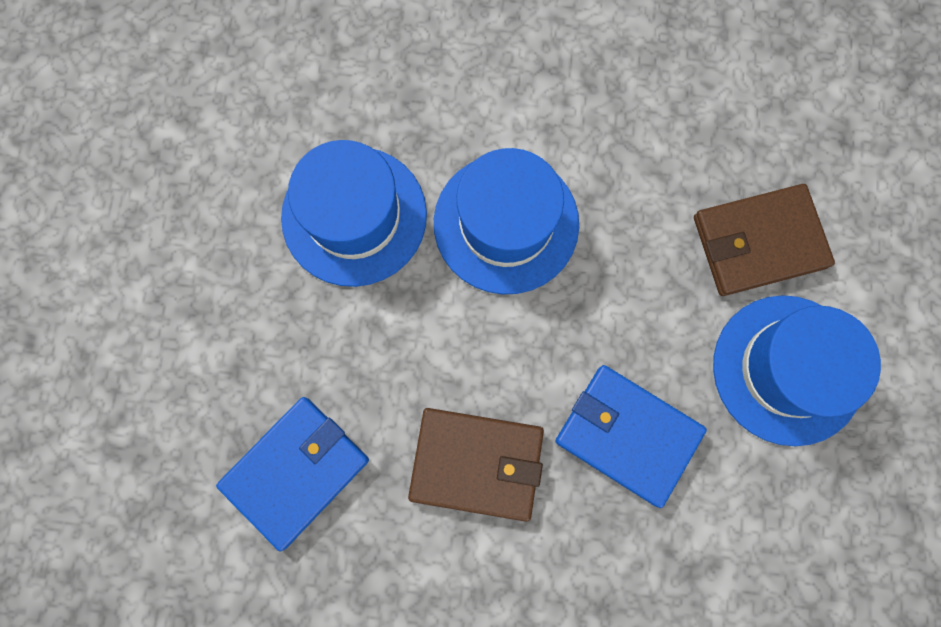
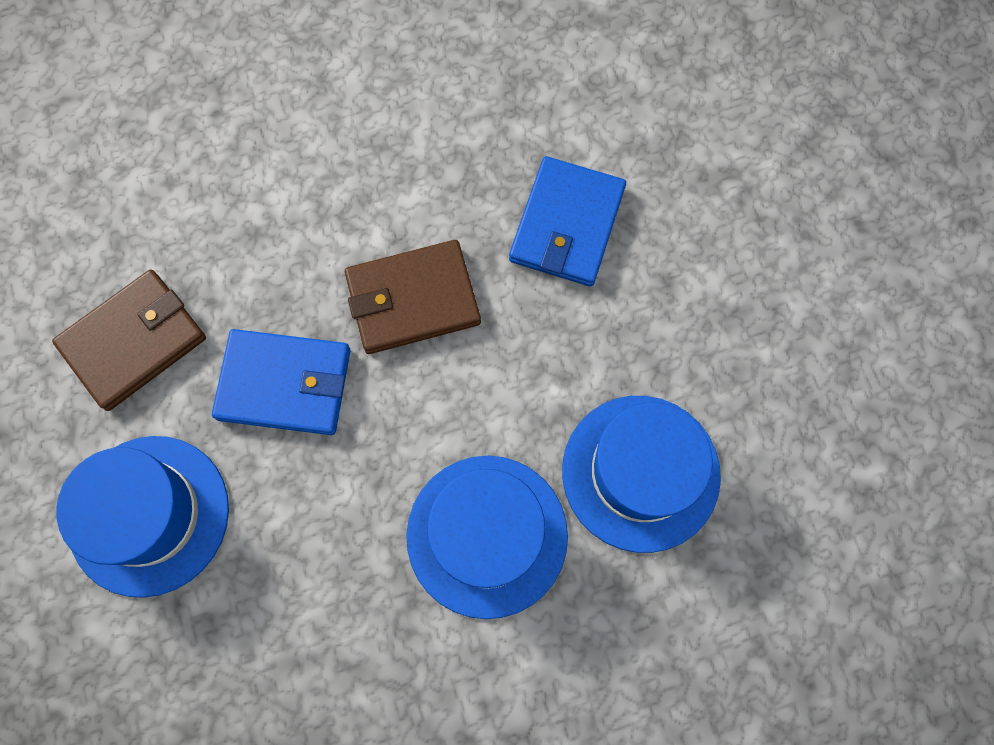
camera: 155 degrees right, 5 degrees down
(758, 242) = (217, 638): brown wallet -> brown wallet (134, 341)

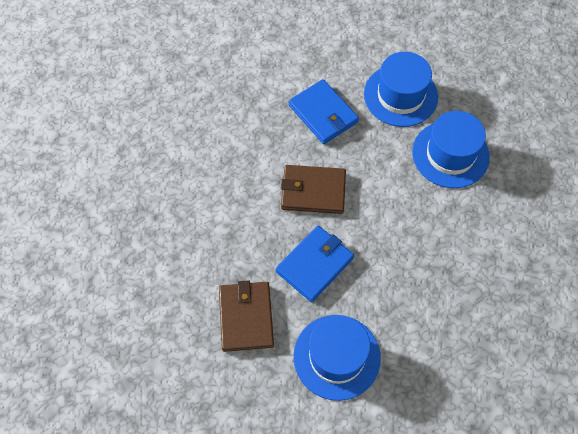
camera: 55 degrees left, 10 degrees down
(413, 300) = (313, 191): brown wallet -> brown wallet turned 75 degrees clockwise
(487, 535) = (439, 226): blue hat -> blue hat (400, 95)

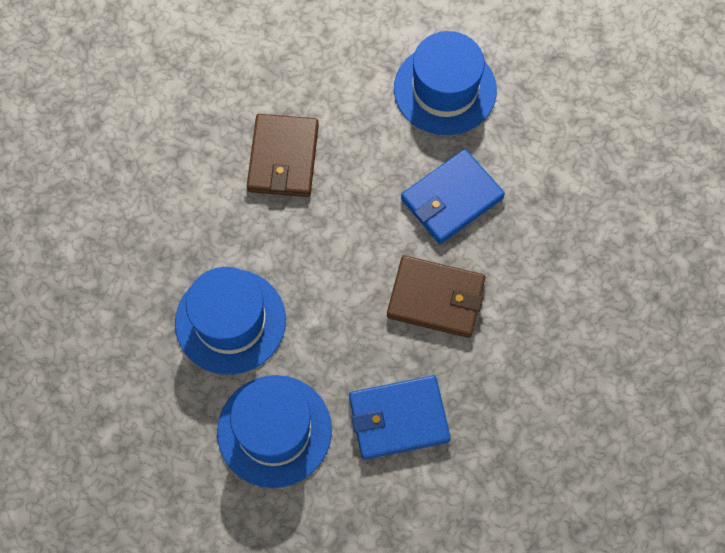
camera: 170 degrees left, 5 degrees up
(246, 317) = (547, 150): brown wallet -> brown wallet (283, 158)
(323, 114) = (398, 419): blue wallet -> blue wallet turned 75 degrees counterclockwise

